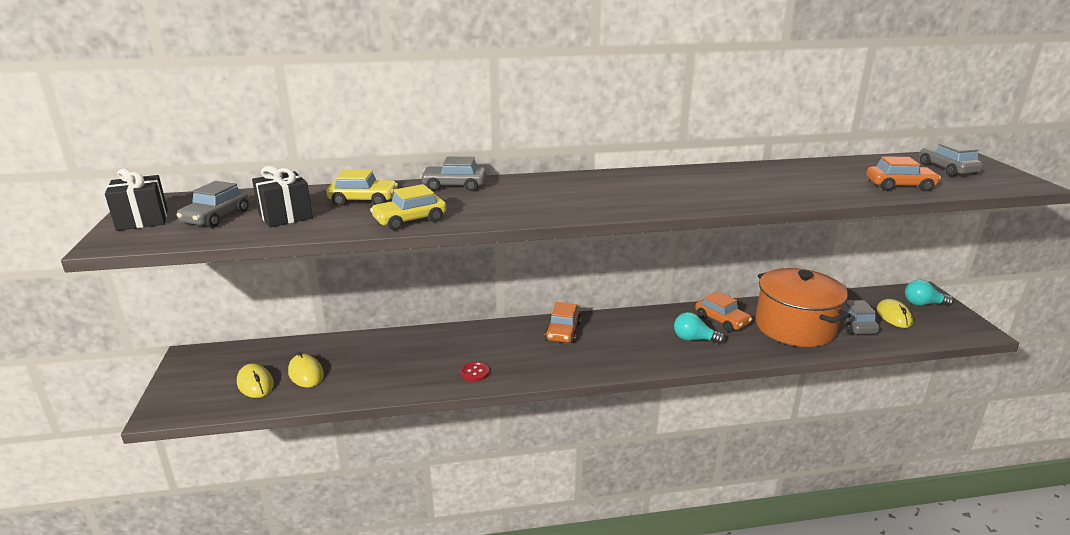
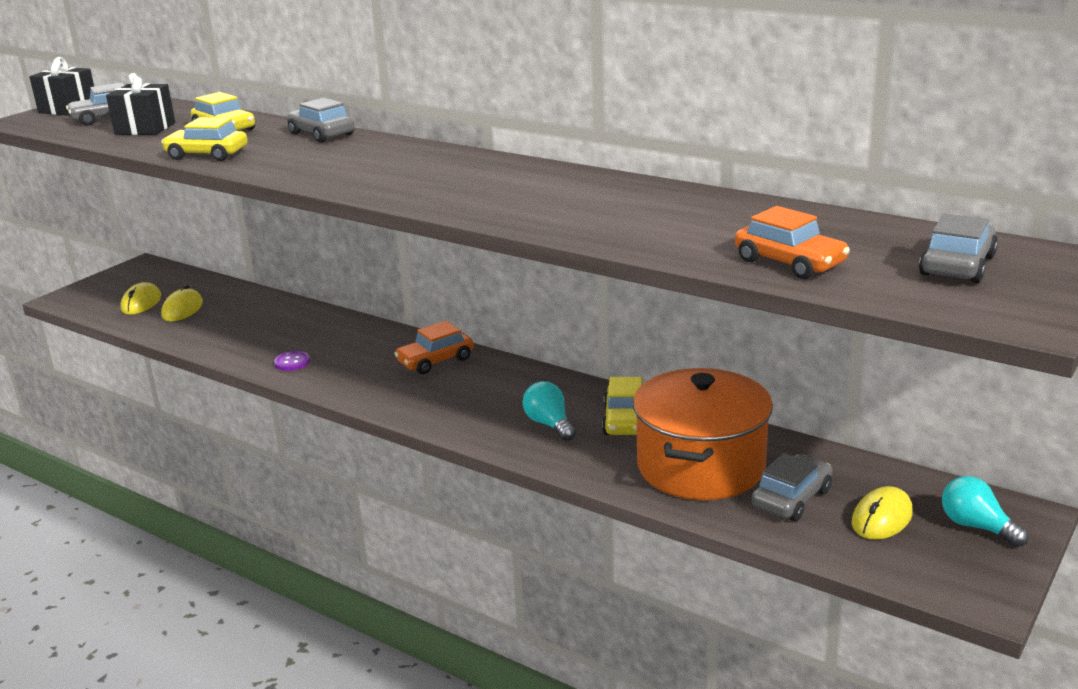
camera: 45 degrees right, 0 degrees up
(475, 372) = (292, 362): red button -> purple button
(722, 320) = (626, 421): orange car -> yellow car

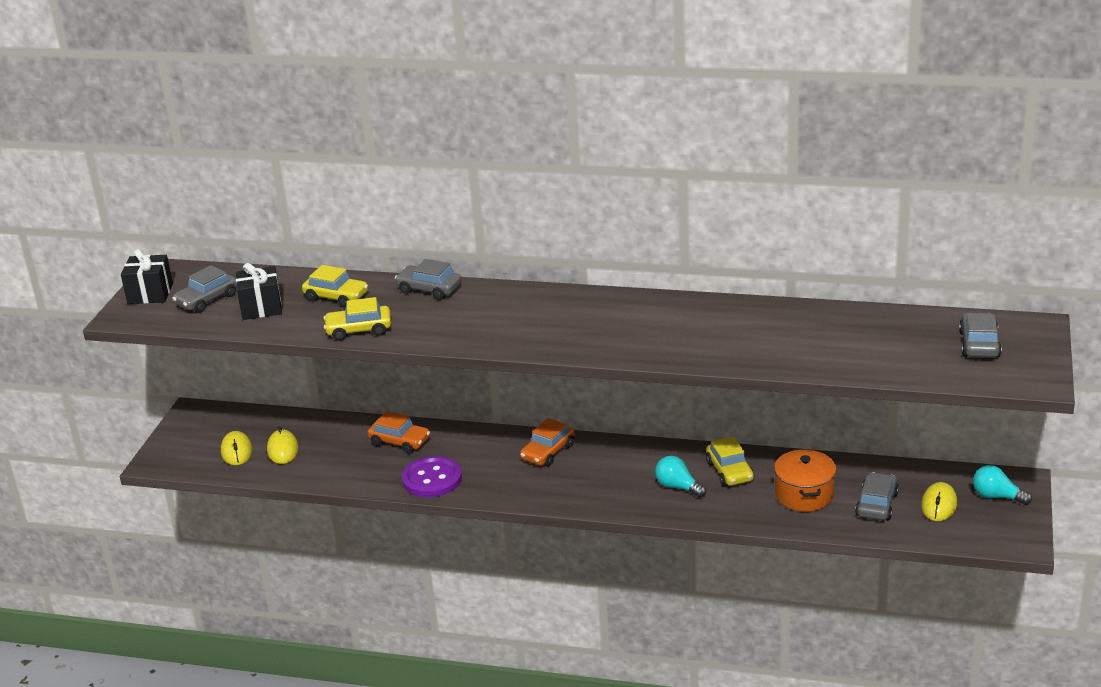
camera: 20 degrees left, 5 degrees up
(292, 362) = (432, 479): purple button -> purple button, size x2.02
(700, 466) = (804, 495): orange pot -> orange pot, size x0.63
(790, 262) = (881, 361): orange car -> orange car (400, 441)

